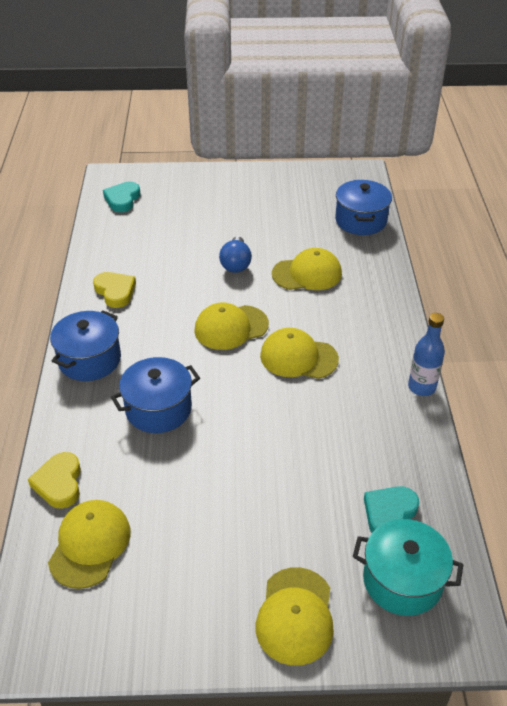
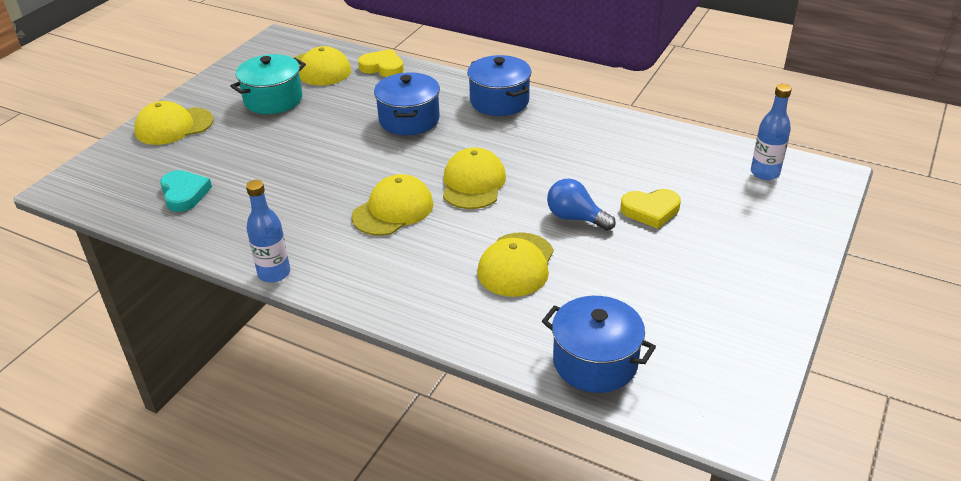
camera: 120 degrees right, 5 degrees down
(115, 291) = (585, 132): yellow heart -> yellow heart (650, 211)
(122, 199) = (765, 173): turquoise heart -> blue bottle
(295, 616) = (174, 126): yellow cap -> yellow cap turned 60 degrees counterclockwise
(402, 580) = (133, 177): turquoise pot -> turquoise pot (273, 100)

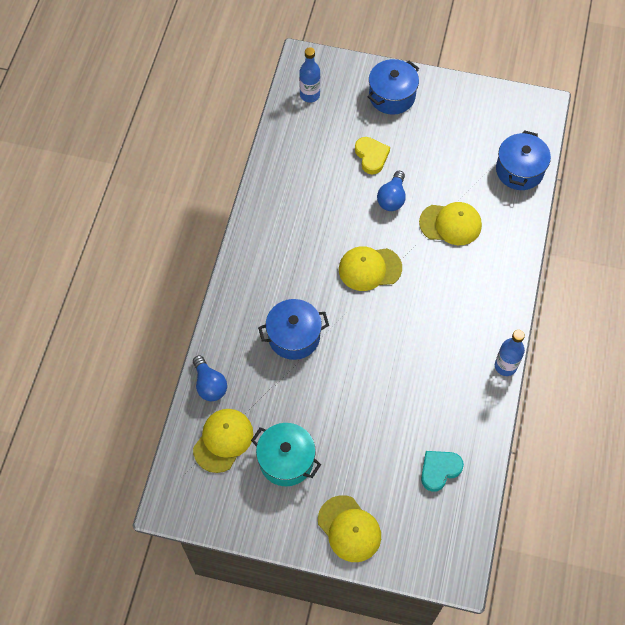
camera: 105 degrees left, 25 degrees up
(382, 67) = (209, 385): yellow heart -> blue light bulb
(393, 210) = (416, 313): yellow cap -> none
(499, 101) = (250, 275): blue pot -> blue pot (392, 96)

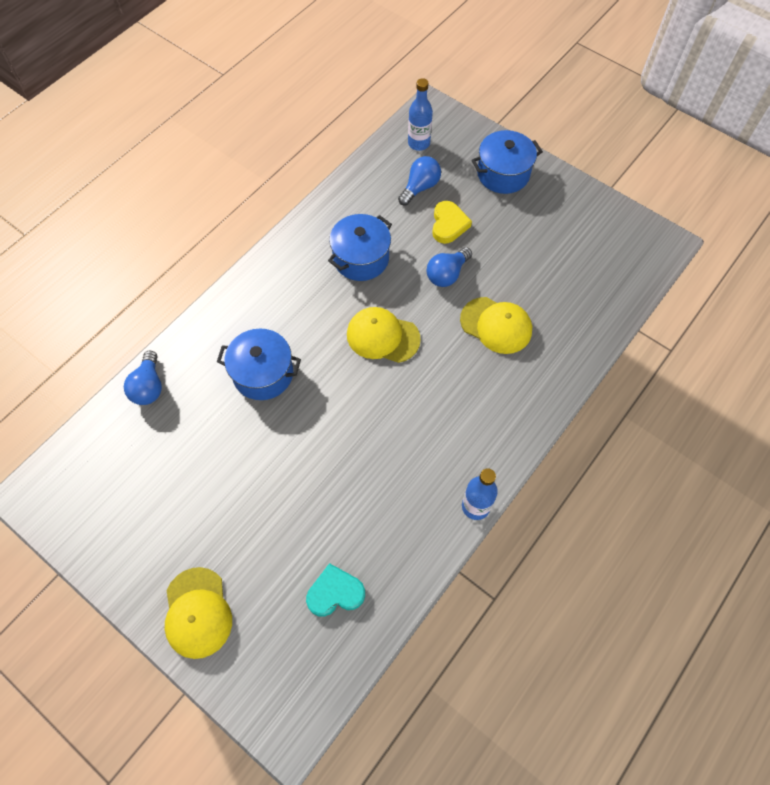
camera: 25 degrees right, 0 degrees up
(223, 440) = (126, 451): yellow cap -> none
(286, 460) = (177, 502): turquoise pot -> none
(331, 133) = (420, 187): none -> blue light bulb
(519, 170) = (603, 299): blue pot -> blue pot (361, 258)

